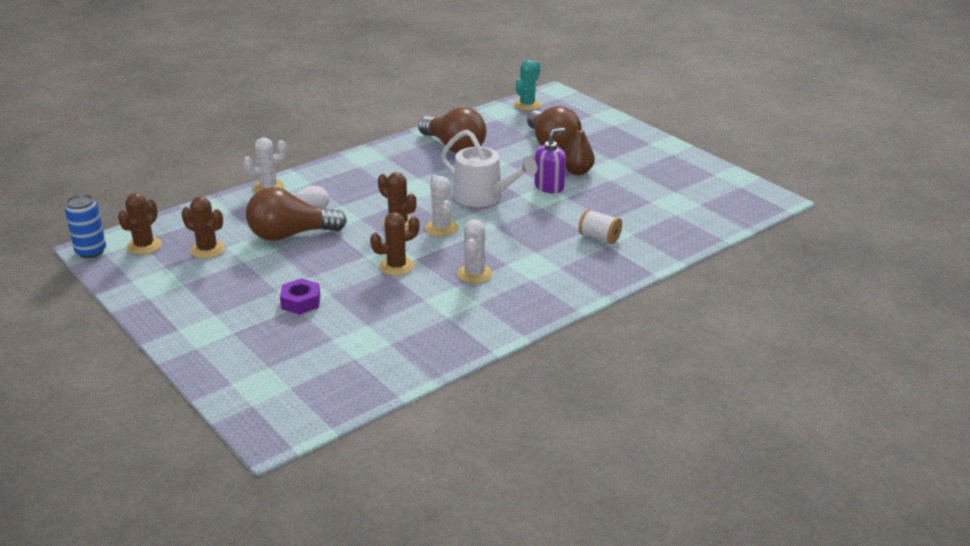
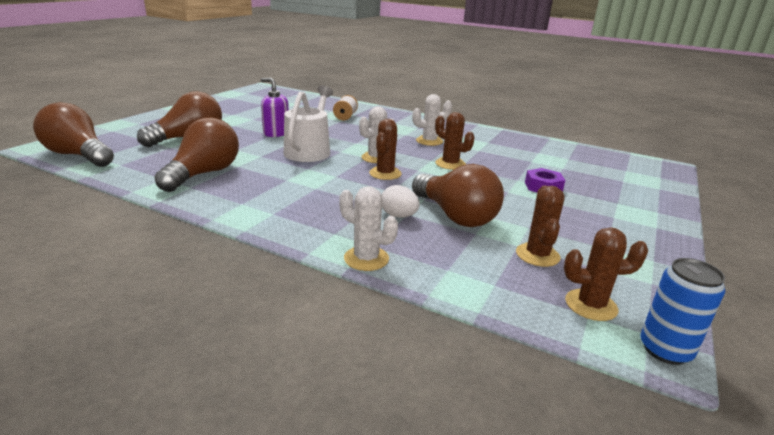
camera: 115 degrees left, 5 degrees down
(527, 105) = (78, 155): turquoise cactus -> brown light bulb
(577, 171) = (243, 127): brown pear -> none

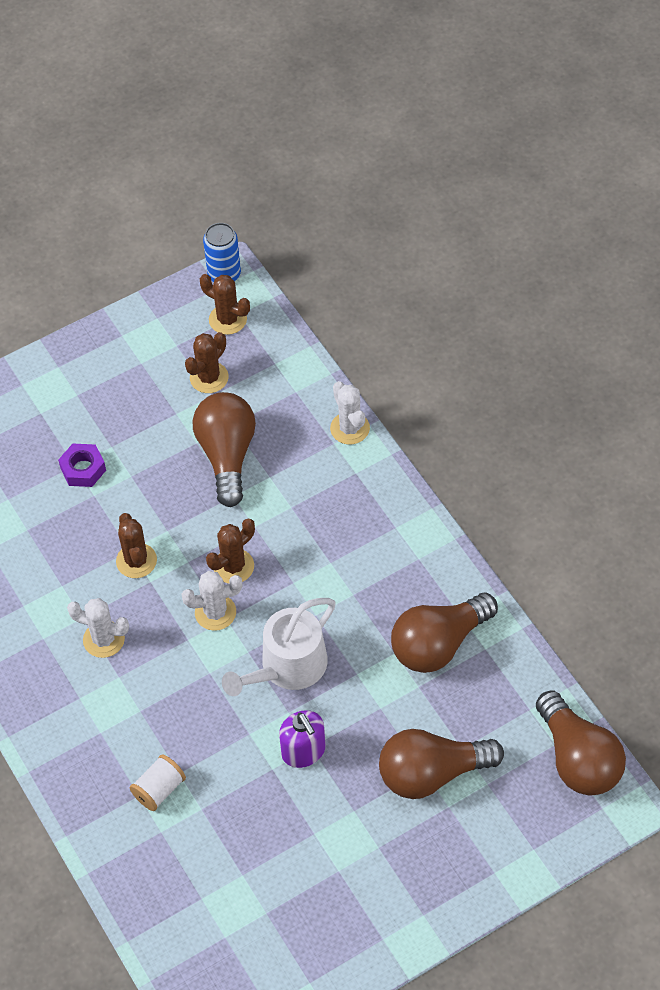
camera: 145 degrees left, 30 degrees up
(398, 216) = (280, 476): white egg -> none

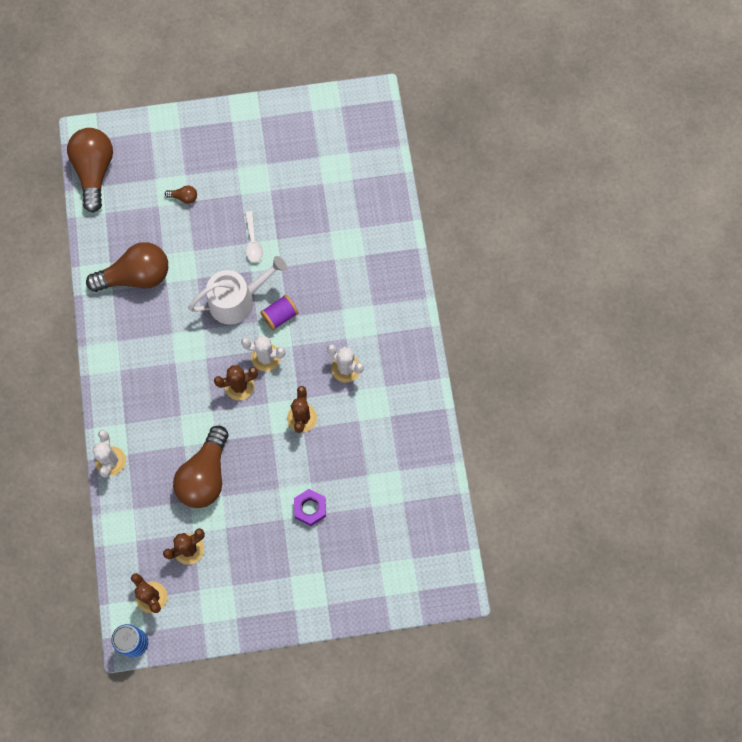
camera: 160 degrees left, 15 degrees up
(159, 789) = (350, 253): white spool -> none
(220, 669) = (280, 316): none -> purple spool
(303, 751) = (253, 242): purple soap dispenser -> white spoon
(432, 773) = (184, 197): brown light bulb -> brown light bulb, size x0.41

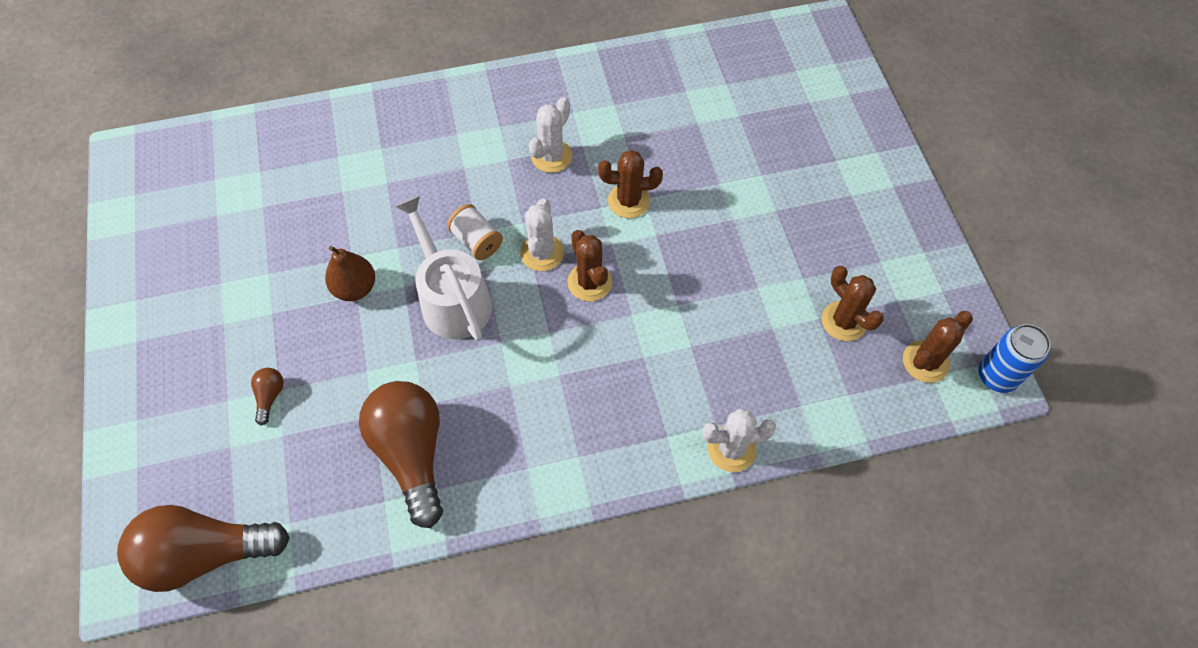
camera: 95 degrees left, 10 degrees down
(205, 476) = (732, 312): brown light bulb -> none
(253, 242) = (355, 288): white spoon -> brown pear
(280, 316) = (476, 241): purple spool -> white spool
(310, 508) = (754, 180): purple nut -> none

